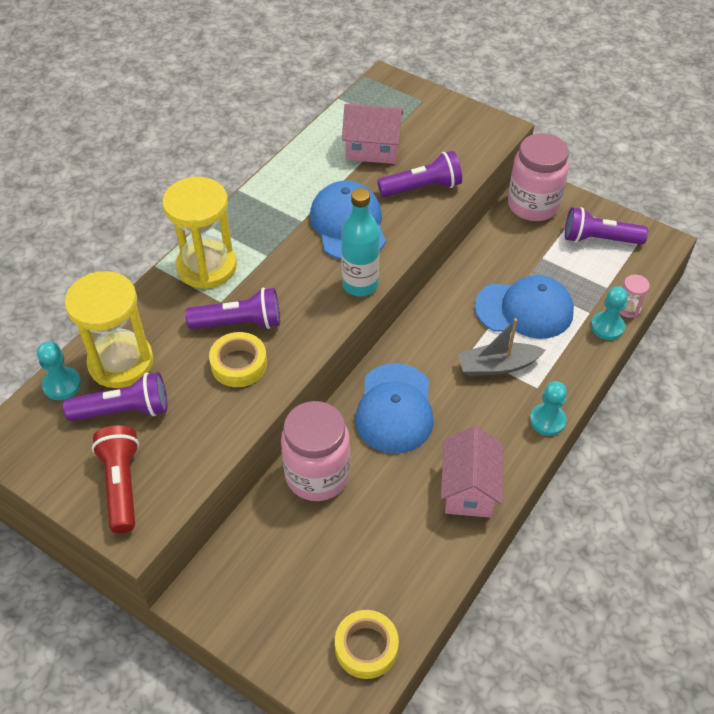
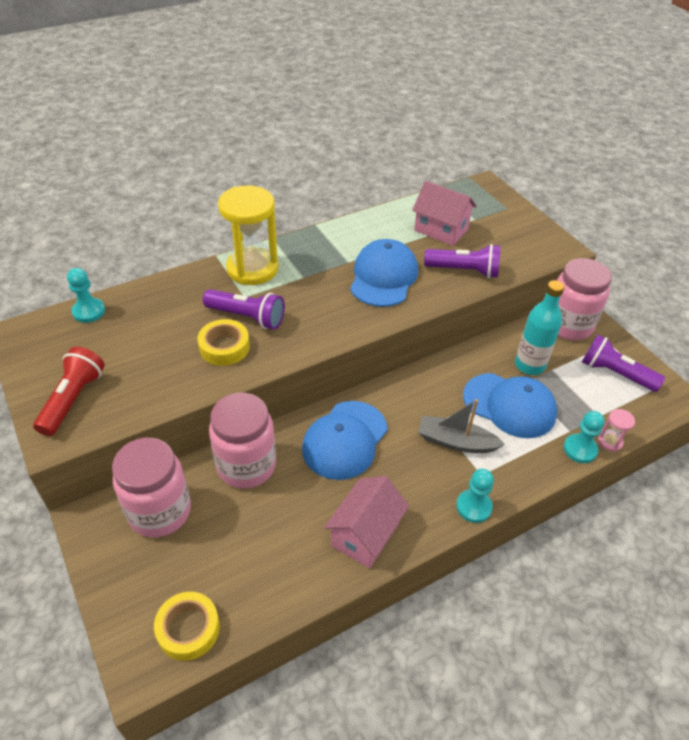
camera: 25 degrees right, 5 degrees down
(121, 362) = (140, 312): yellow hourglass -> none
(124, 410) = (116, 346): purple flashlight -> none
(263, 557) = (160, 512): none -> pink jar
(360, 284) = (362, 324): turquoise bottle -> turquoise bottle (529, 365)

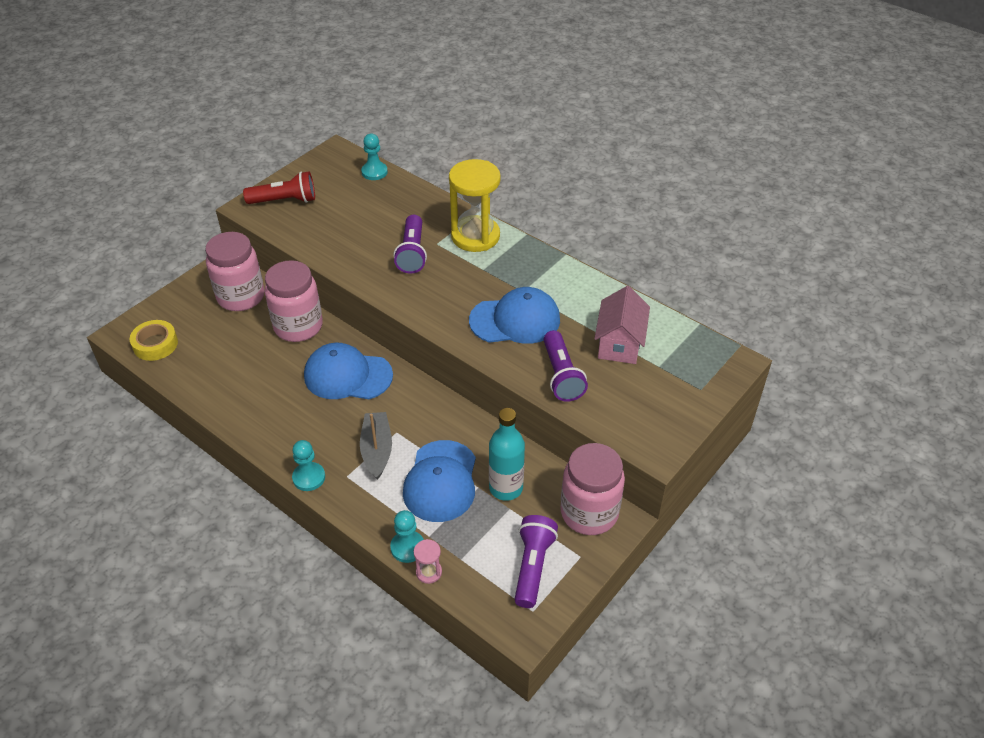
camera: 70 degrees right, 0 degrees up
(224, 347) = (371, 252): yellow tape -> none
(365, 534) = (258, 414): pink house -> none

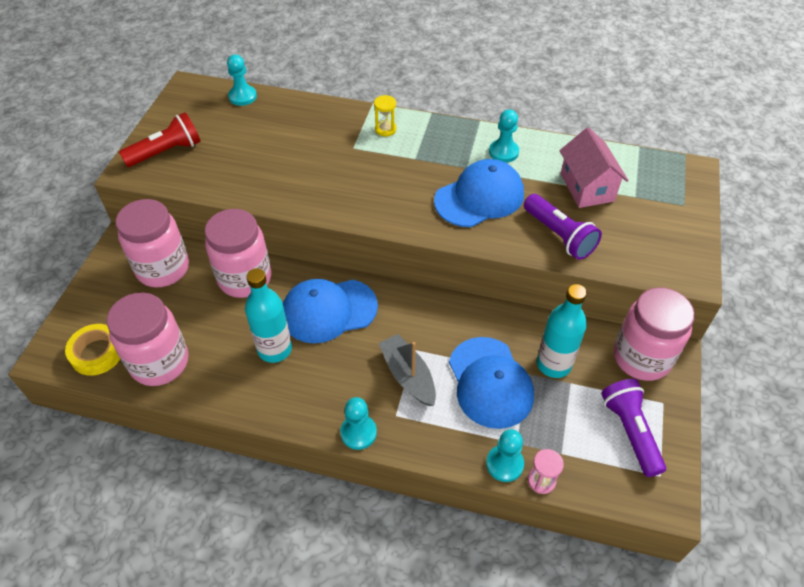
camera: 25 degrees left, 5 degrees up
(195, 368) = (160, 362): none -> pink jar
(286, 390) = (274, 349): none -> turquoise bottle
(412, 253) = (336, 164): purple flashlight -> none
(475, 236) = (385, 129): yellow hourglass -> yellow hourglass, size x0.43
(566, 288) = (503, 152): none -> turquoise pawn

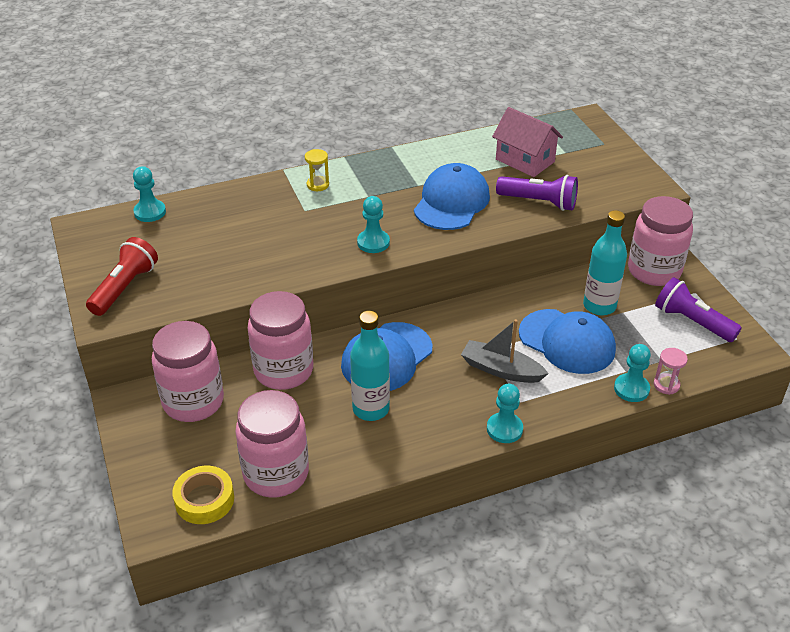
camera: 35 degrees left, 10 degrees down
(503, 152) = (435, 162): turquoise pawn -> turquoise pawn (373, 242)

